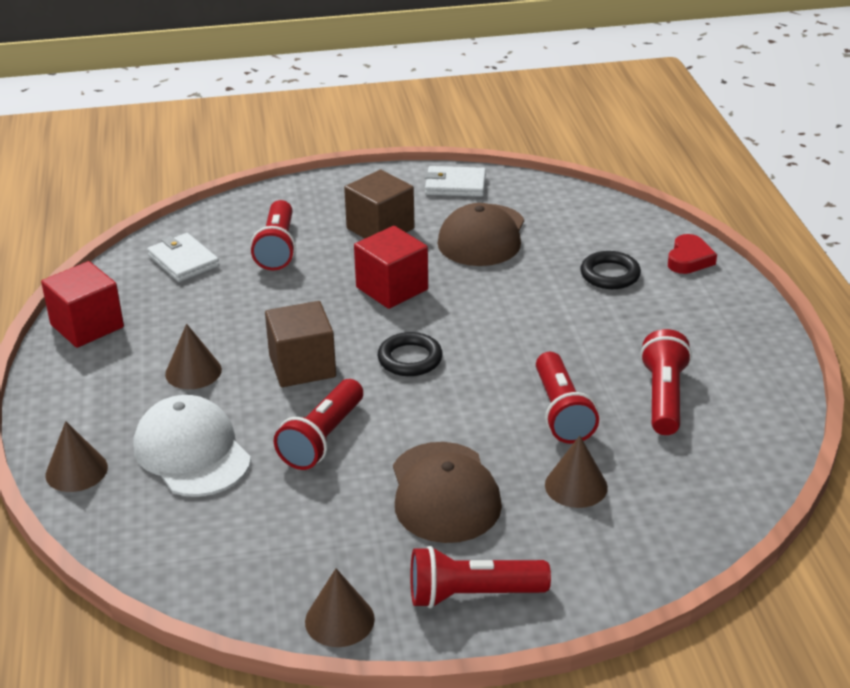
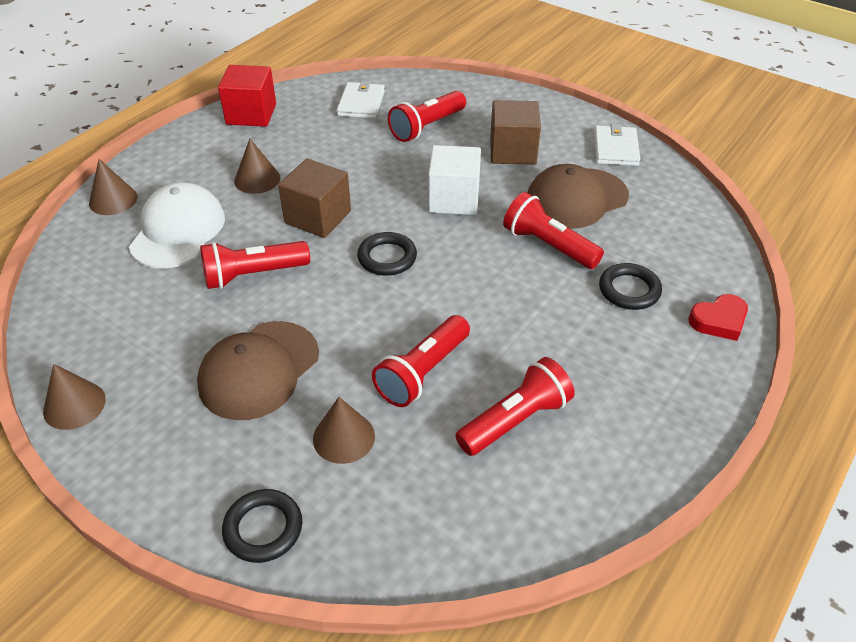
camera: 45 degrees right, 10 degrees up
(392, 288) = (454, 199): red cube -> white cube
(455, 185) = (615, 149): white wallet -> white wallet turned 45 degrees clockwise
(472, 594) = (161, 458): red flashlight -> red flashlight (548, 245)
(615, 573) = (263, 529): none -> black ring

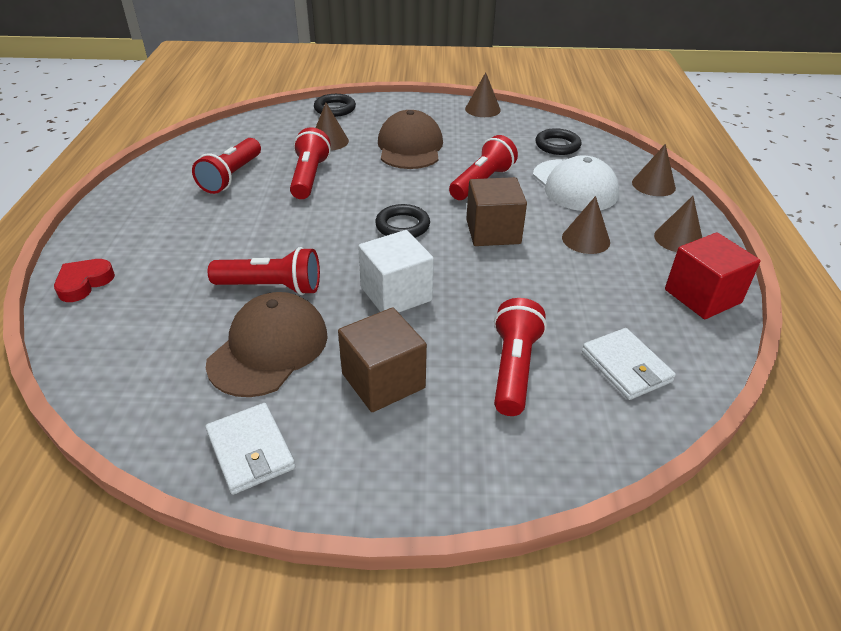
camera: 145 degrees right, 5 degrees down
(191, 150) = (678, 239): none -> brown cone
(629, 290) = (176, 278): black ring -> black ring (557, 145)

